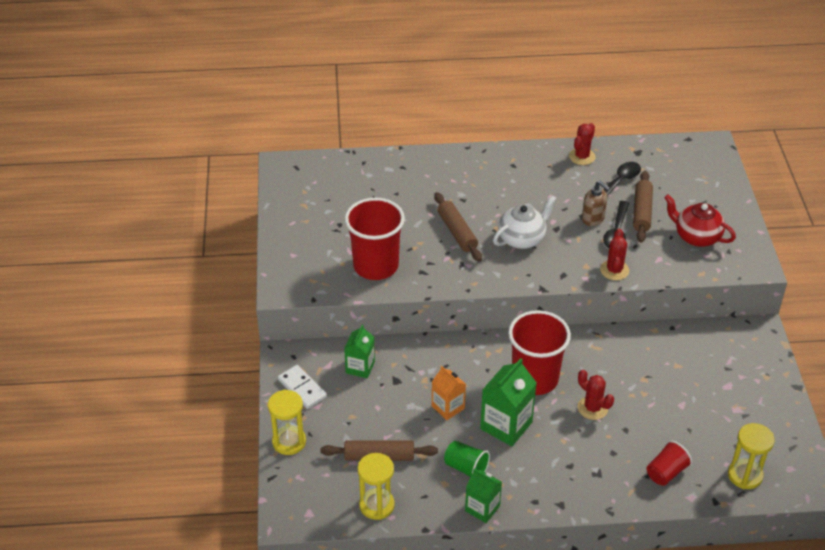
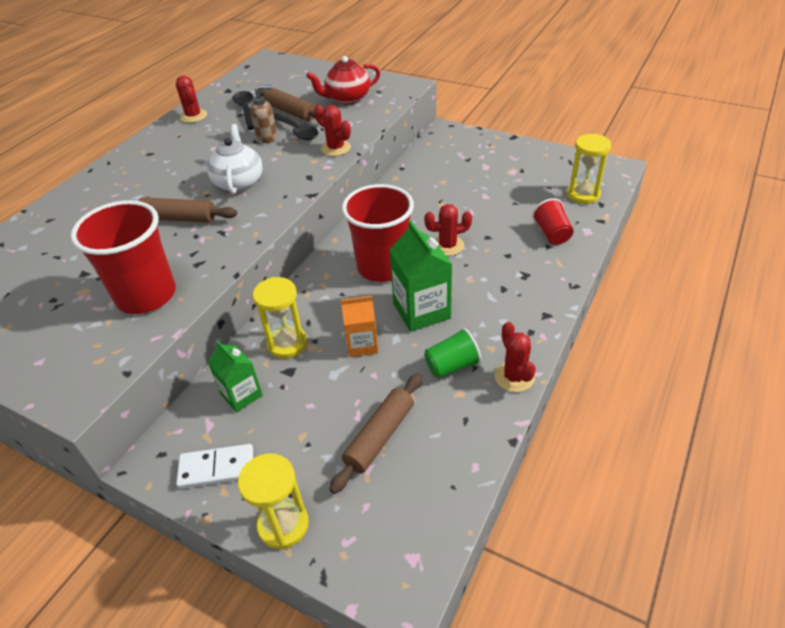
camera: 55 degrees left, 0 degrees up
(377, 505) = (448, 473): yellow hourglass -> yellow hourglass (287, 344)
(482, 508) = (514, 377): green carton -> red cactus

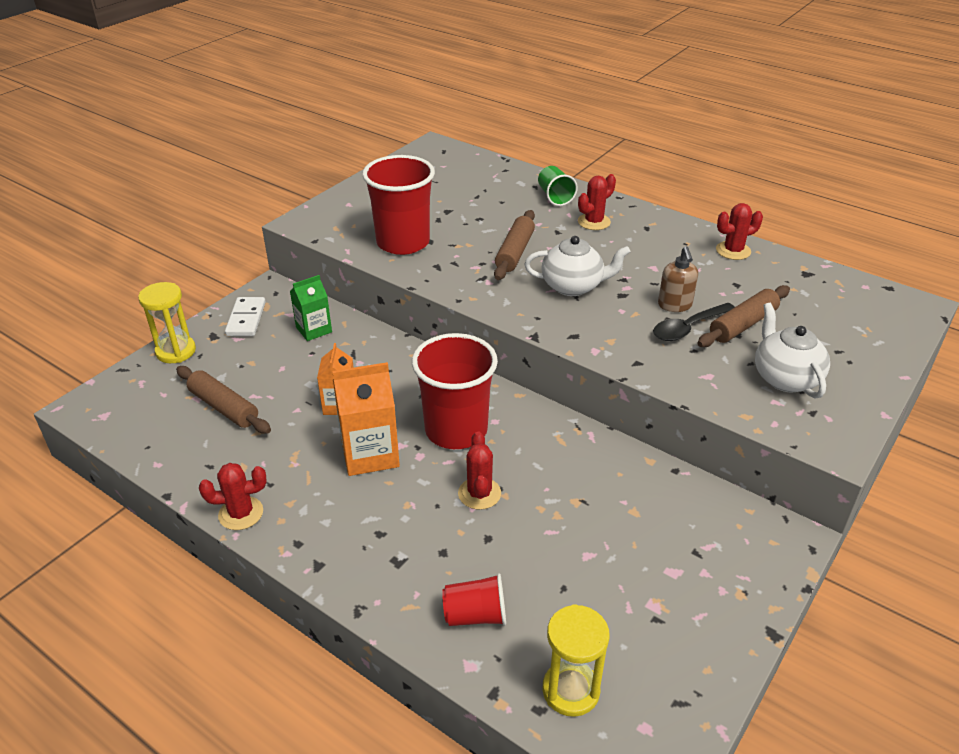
camera: 95 degrees right, 5 degrees down
(246, 110) = (748, 289): black spoon -> none
(287, 344) = (363, 356): yellow hourglass -> none
(336, 148) = (638, 360): red cactus -> red cactus (594, 222)
(347, 98) = (785, 378): red teapot -> white teapot
(421, 311) = (370, 454): green carton -> orange carton
(452, 366) = (280, 466): green cup -> green cup (555, 197)

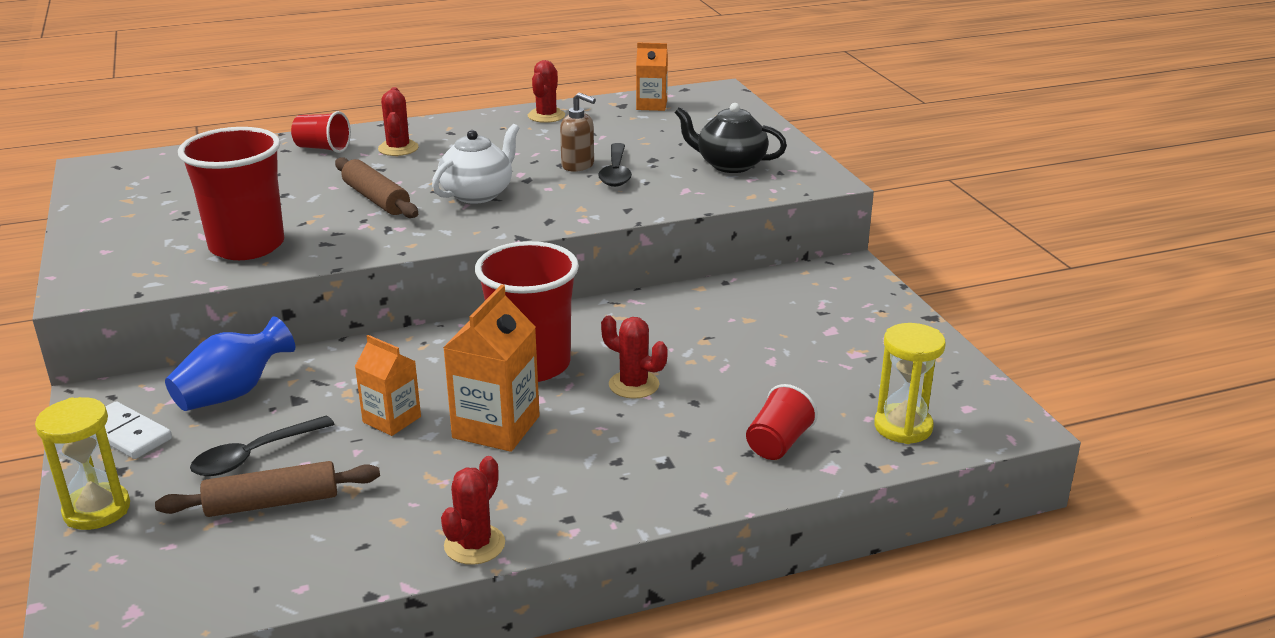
camera: 55 degrees left, 10 degrees down
(262, 374) = (254, 455): none -> black spoon
(314, 330) = (232, 393): green carton -> blue vase
(555, 197) = (322, 148): green cup -> red cup
(743, 325) = (645, 152): brown rolling pin -> none
(785, 378) = (730, 165): white teapot -> black teapot
(830, 287) = (651, 105): none -> orange carton

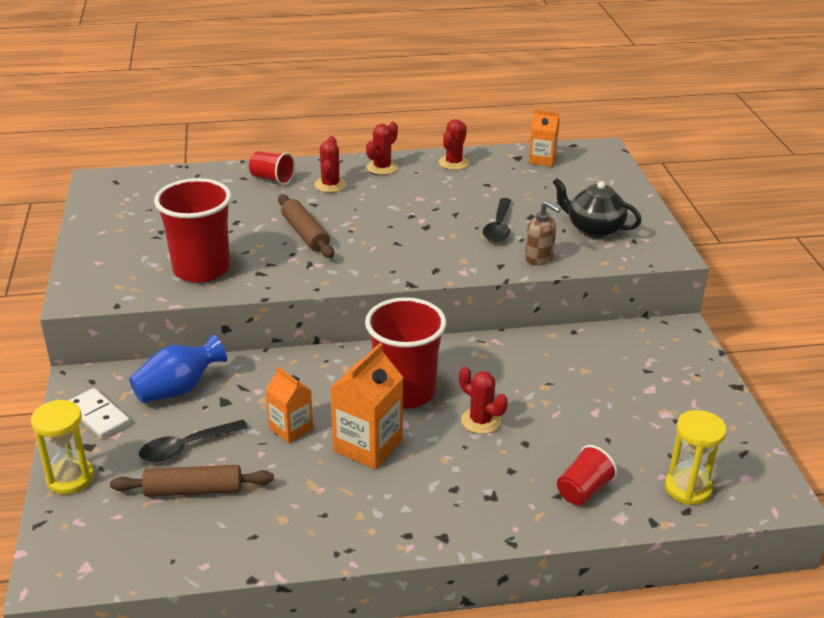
camera: 10 degrees right, 5 degrees up
(474, 545) = (334, 548): red cactus -> red cactus (382, 168)
(478, 194) = (385, 237): white teapot -> none
(578, 165) = (469, 217): brown soap dispenser -> brown soap dispenser (539, 258)

